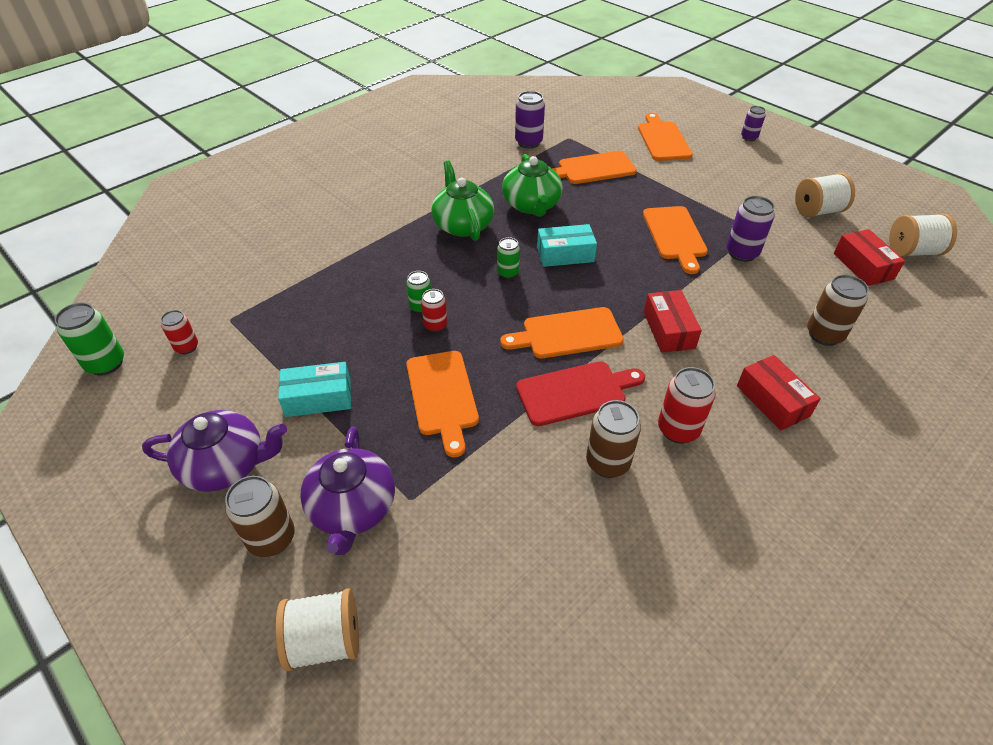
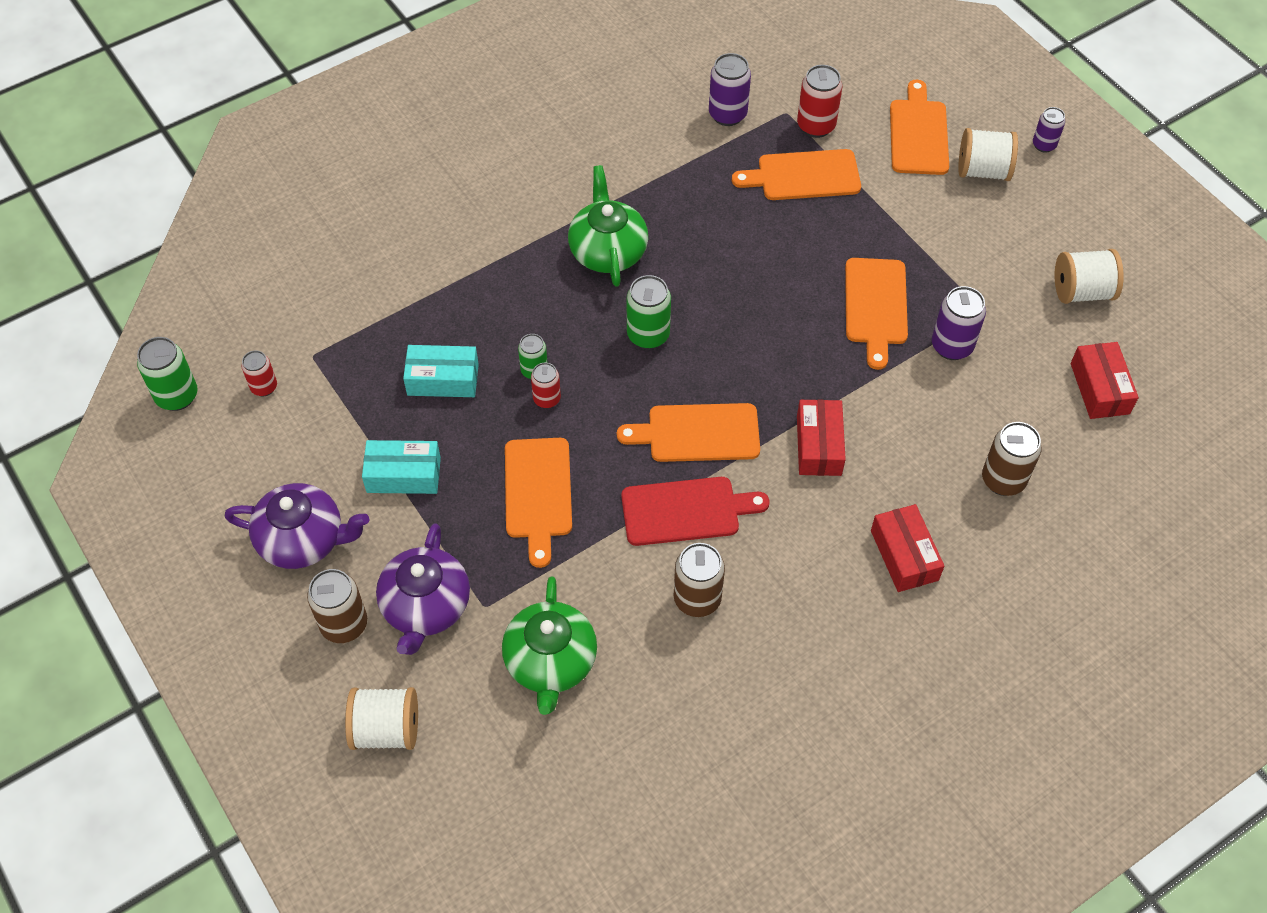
camera: 10 degrees right, 10 degrees up
(508, 273) = (648, 335): green can -> green can, size x1.59
(531, 205) = (704, 230): green teapot -> green teapot (550, 662)
(565, 254) = (726, 316): turquoise box -> turquoise box (443, 379)
(678, 429) = (785, 573): red can -> red can (816, 126)
(912, 251) = (1176, 375): white spool -> white spool (983, 171)

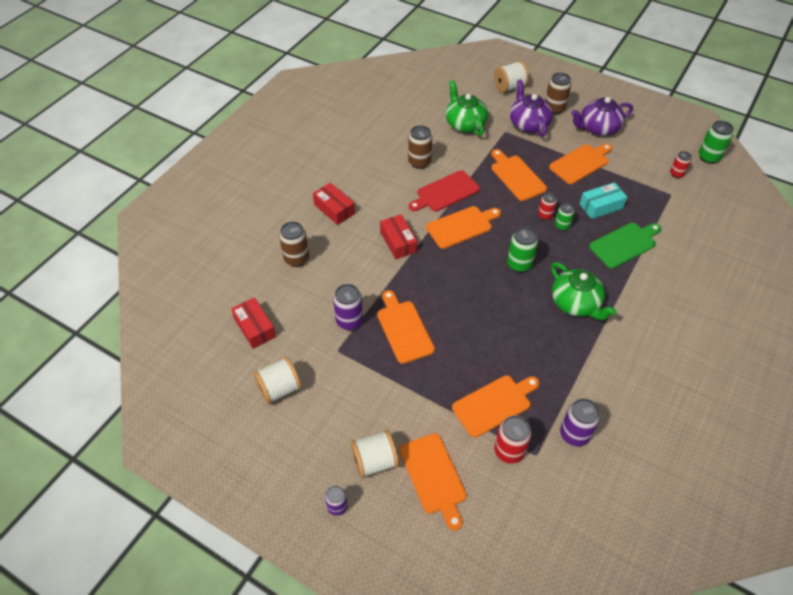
camera: 155 degrees right, 5 degrees down
(403, 475) = (580, 163): turquoise box -> orange cutting board
(464, 305) = (624, 244): none -> green cutting board

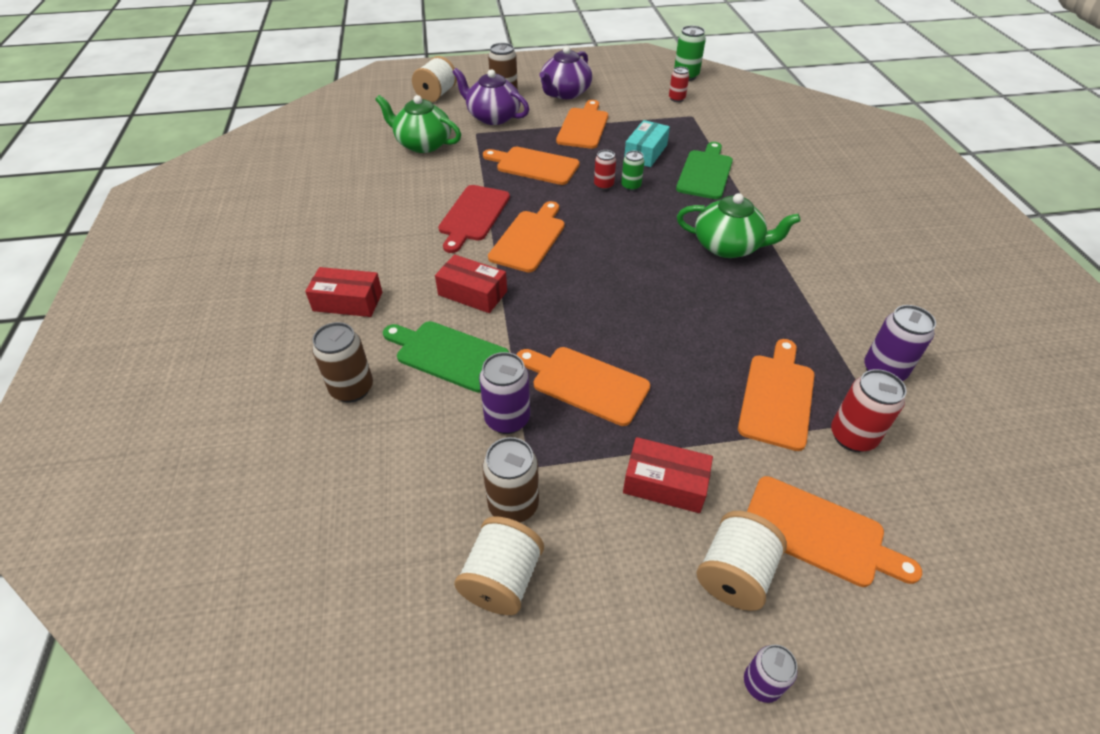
camera: 40 degrees left, 5 degrees down
(255, 328) = (376, 520): red box -> red box (665, 483)
(354, 269) = (448, 355): none -> green cutting board
(419, 162) = (409, 201): brown can -> brown can (513, 505)
(519, 264) = (632, 242): green can -> none

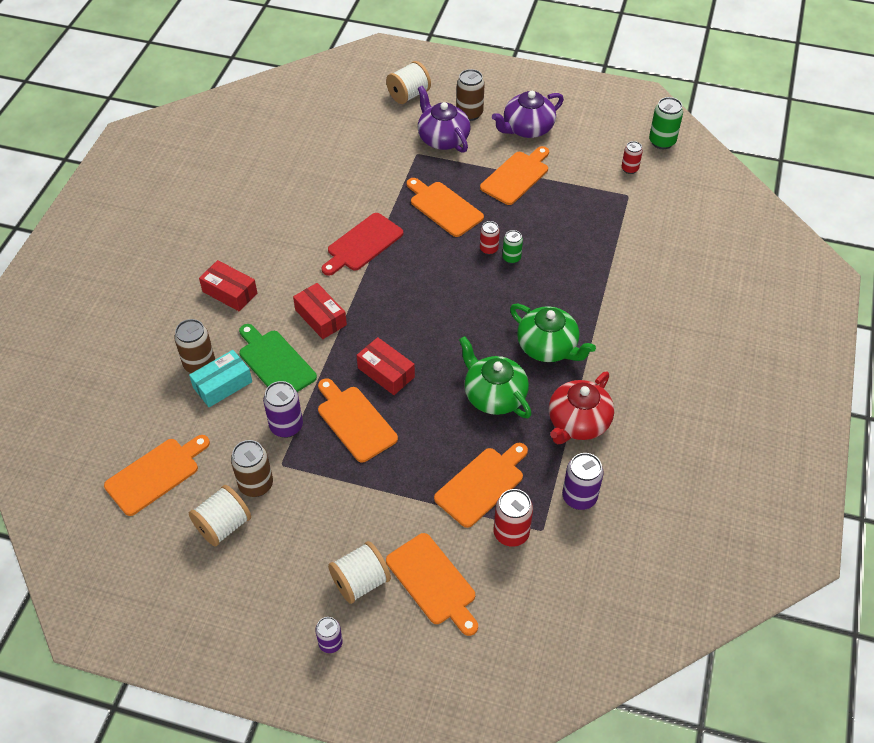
camera: 25 degrees right, 5 degrees up
(423, 144) = (365, 152): green teapot -> green teapot (494, 395)
(529, 239) = (392, 282): orange cutting board -> orange cutting board (155, 474)
(645, 152) = (551, 225): turquoise box -> turquoise box (222, 385)
(665, 483) = (359, 511): red box -> red box (386, 372)
(705, 173) = (588, 265): green cutting board -> none
(816, 301) = (578, 422): none -> red teapot

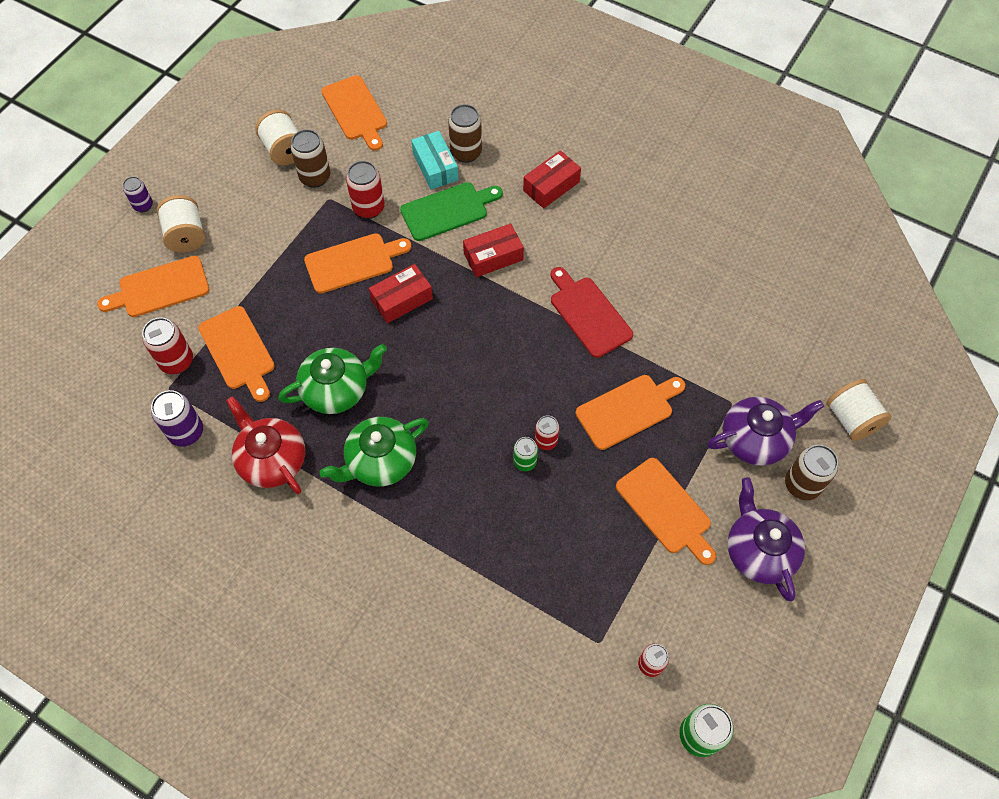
camera: 105 degrees right, 10 degrees up
(286, 426) = (369, 208): purple can -> red can

